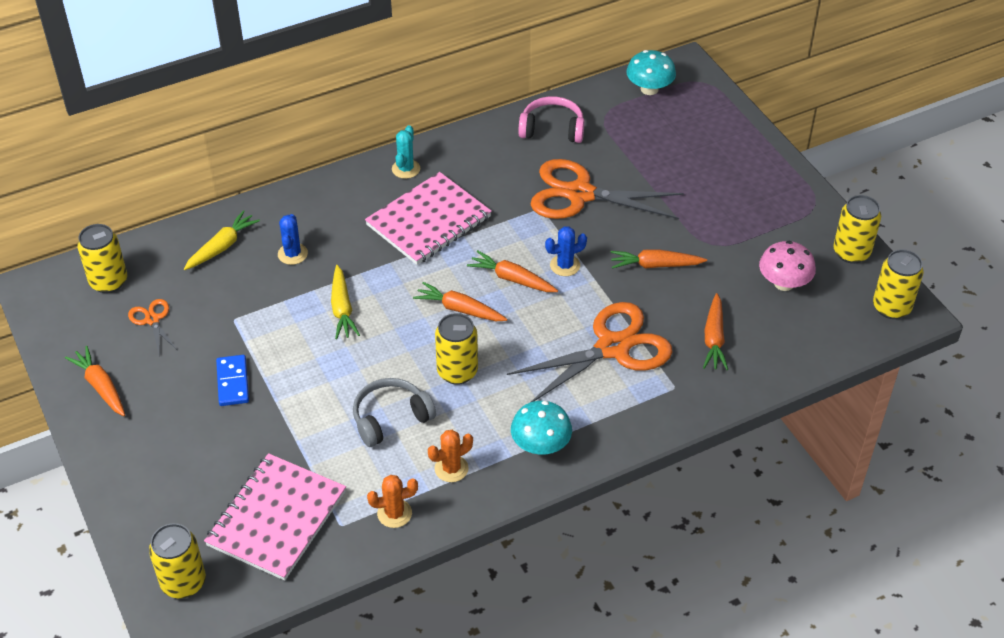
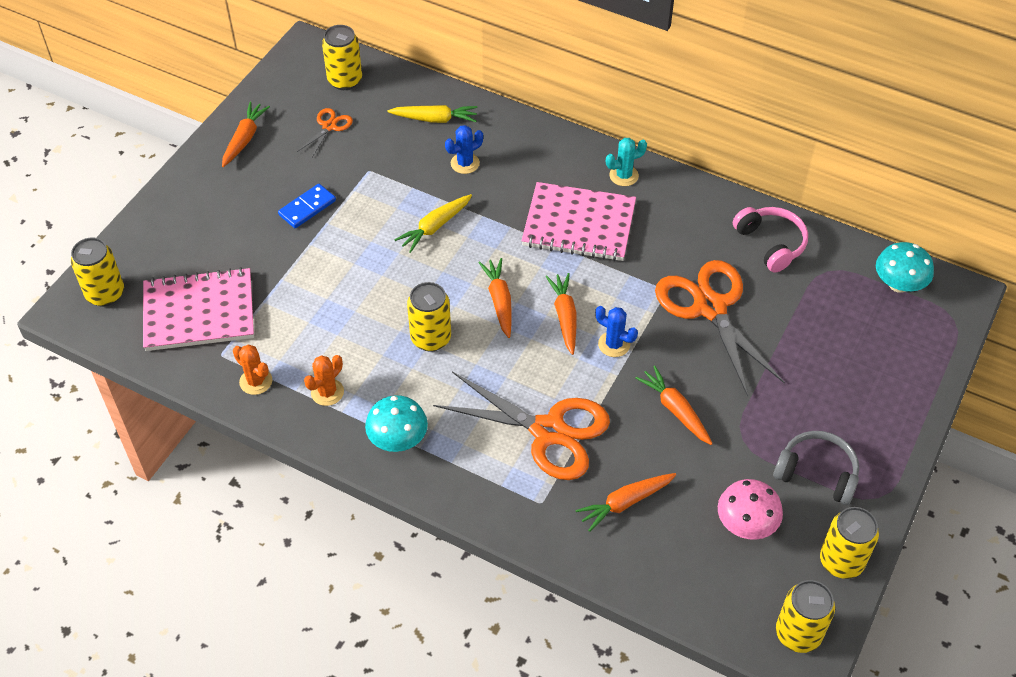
camera: 55 degrees right, 5 degrees up
(390, 418) = (348, 323): grey headphones -> grey headphones (817, 473)
(451, 468) = (327, 392): orange cactus -> orange cactus turned 75 degrees counterclockwise

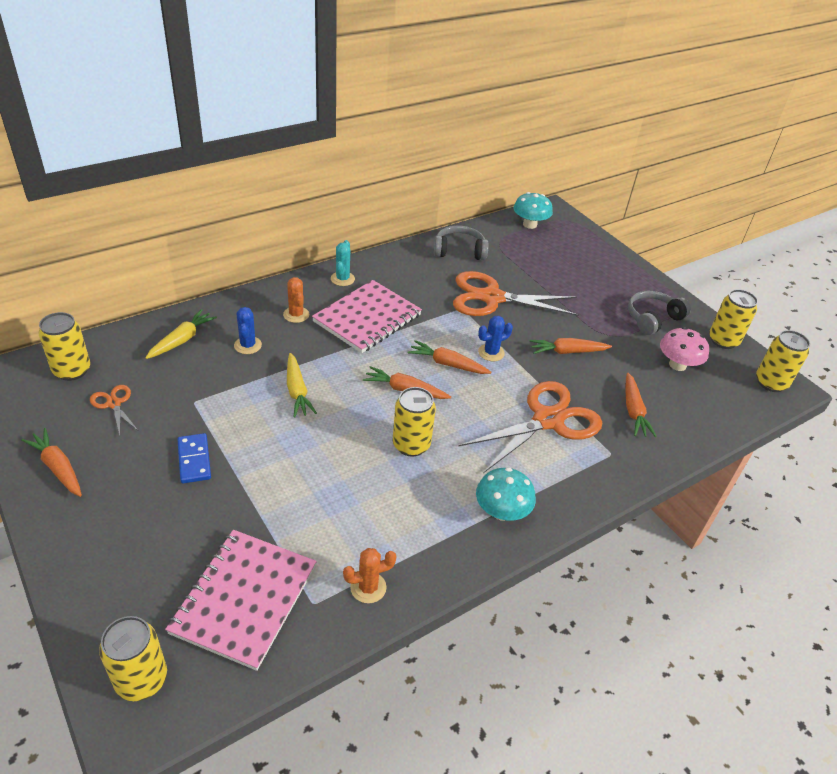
camera: 65 degrees left, 10 degrees down
(327, 392) = (419, 538): orange cactus -> orange cactus (296, 315)
(771, 243) = (459, 251): pink headphones -> grey headphones

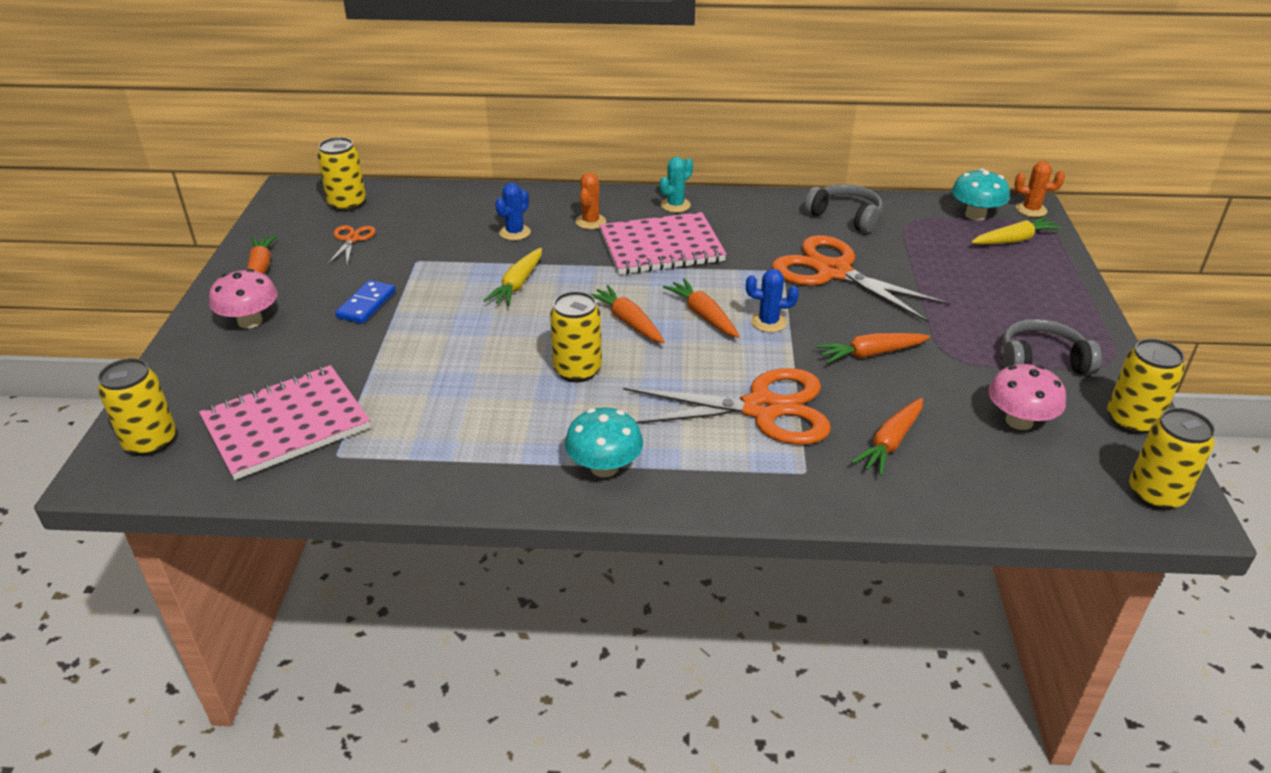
camera: 40 degrees right, 5 degrees down
(105, 522) = (250, 321): none -> pink mushroom
(182, 340) = (461, 210): yellow carrot -> yellow carrot (1014, 240)
(368, 587) = (397, 467): orange cactus -> orange cactus (1031, 210)
(567, 352) = (870, 354): orange carrot -> orange carrot turned 45 degrees counterclockwise

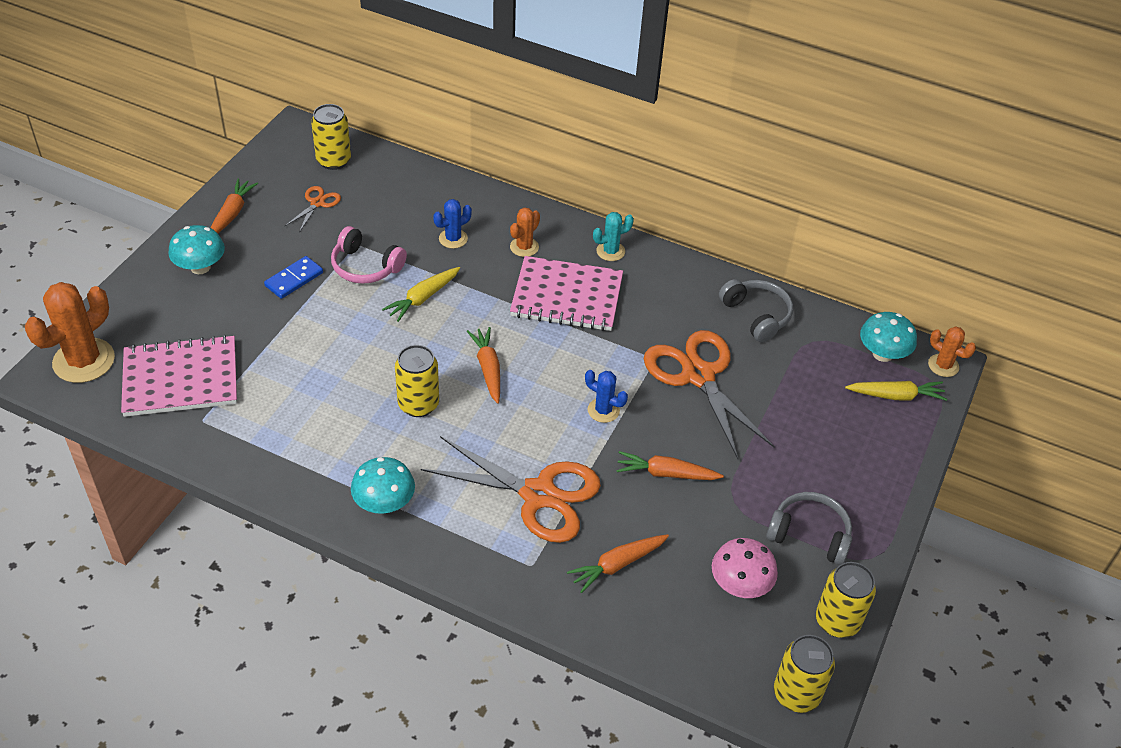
camera: 20 degrees right, 10 degrees up
(151, 442) = (84, 361): yellow can -> orange cactus
(250, 321) = (200, 267): pink mushroom -> turquoise mushroom
(438, 275) = (365, 267): none -> pink headphones
(703, 315) = (554, 384): orange carrot -> none

